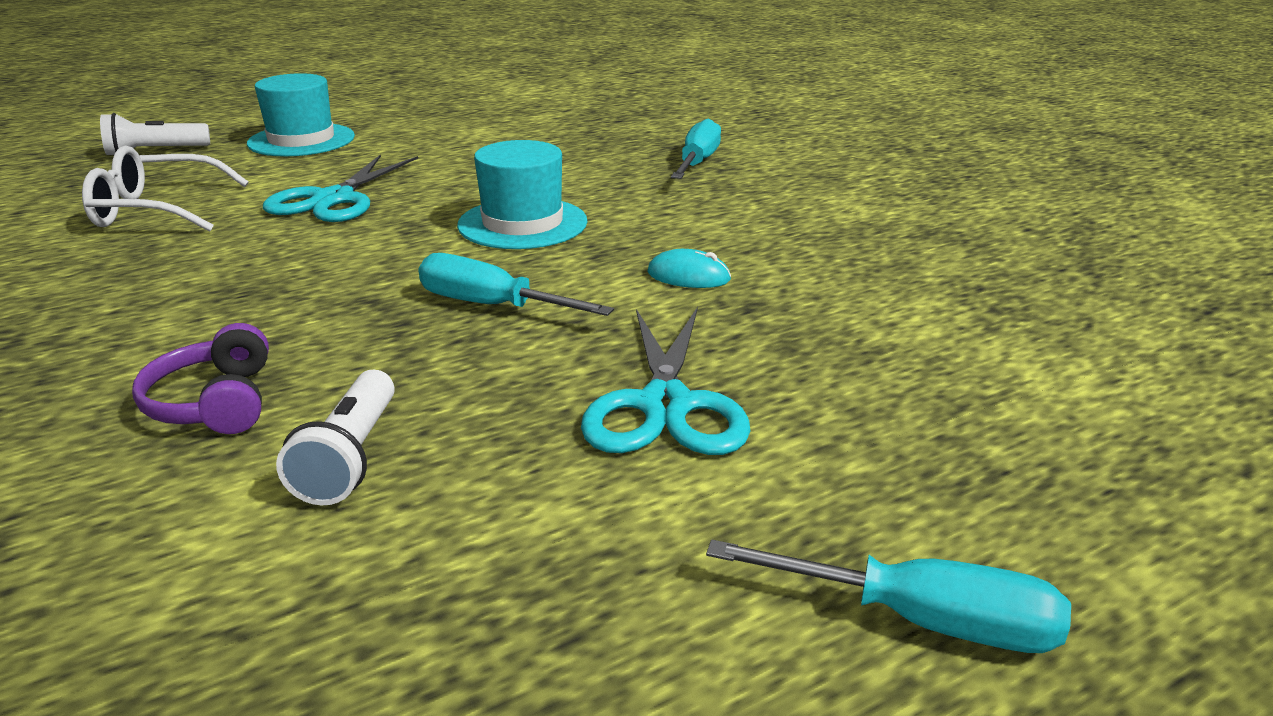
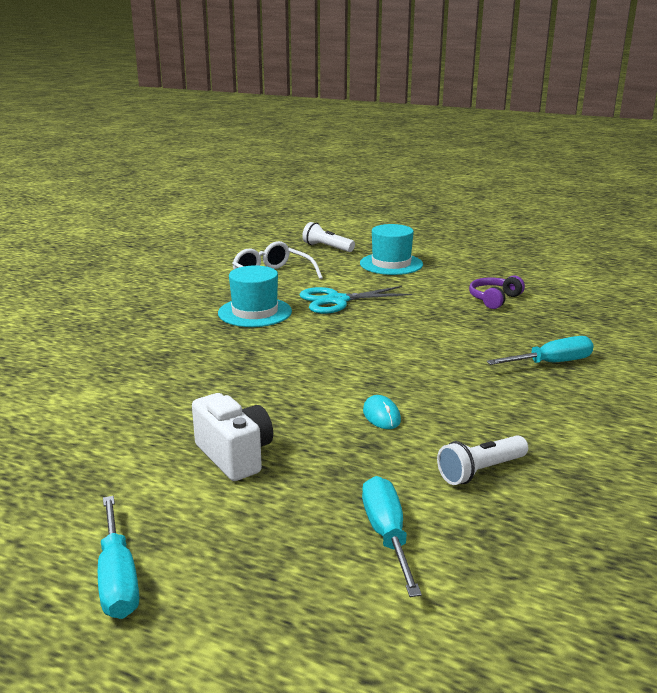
camera: 55 degrees right, 5 degrees down
(215, 402) = (137, 362): purple headphones -> purple headphones (494, 299)
(351, 457) = (125, 403): white flashlight -> white flashlight (481, 471)
(493, 306) = (279, 380): turquoise screwdriver -> turquoise screwdriver (387, 536)
(522, 223) = (379, 350): turquoise hat -> turquoise hat (255, 312)
(665, 405) = (235, 456): turquoise scissors -> white camera

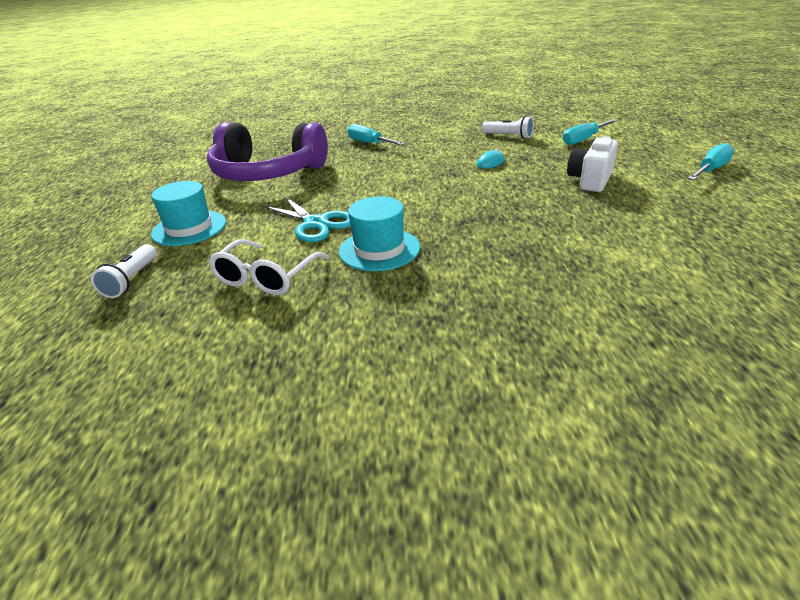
camera: 115 degrees left, 10 degrees up
(494, 299) = (267, 173): purple headphones -> purple headphones, size x2.46

